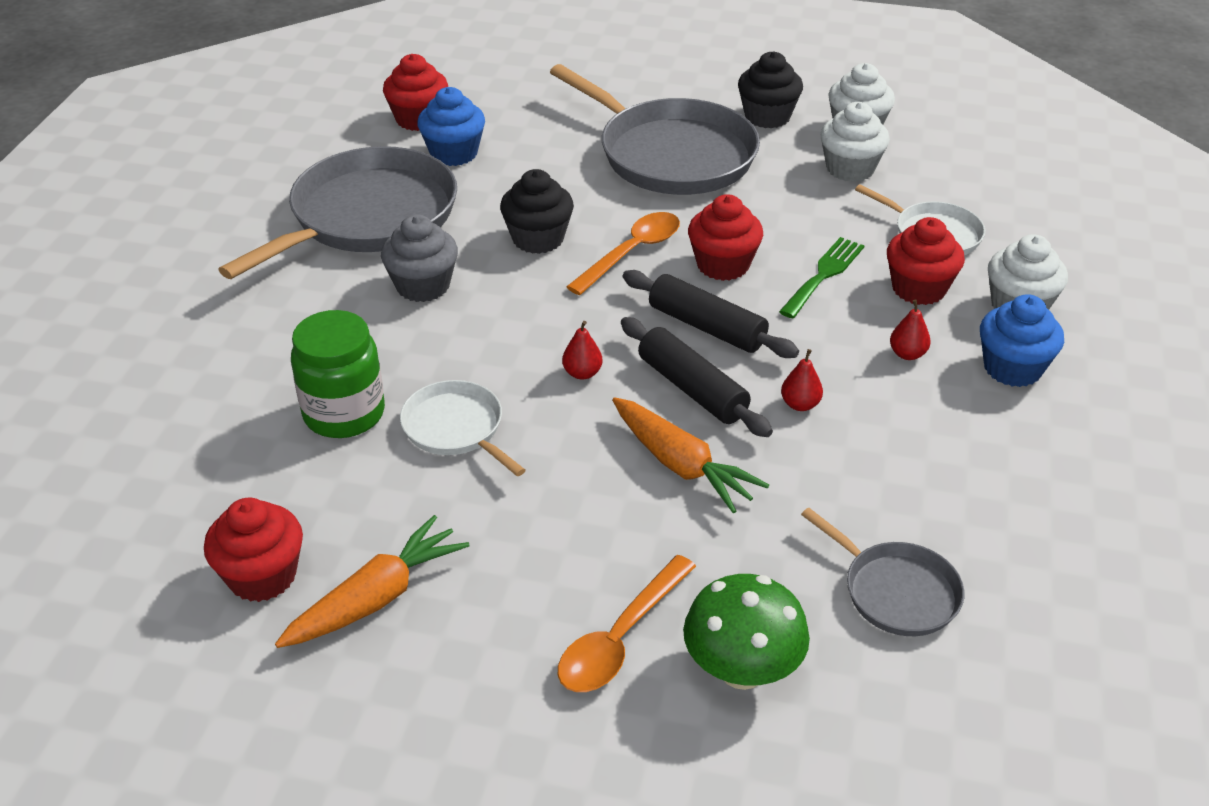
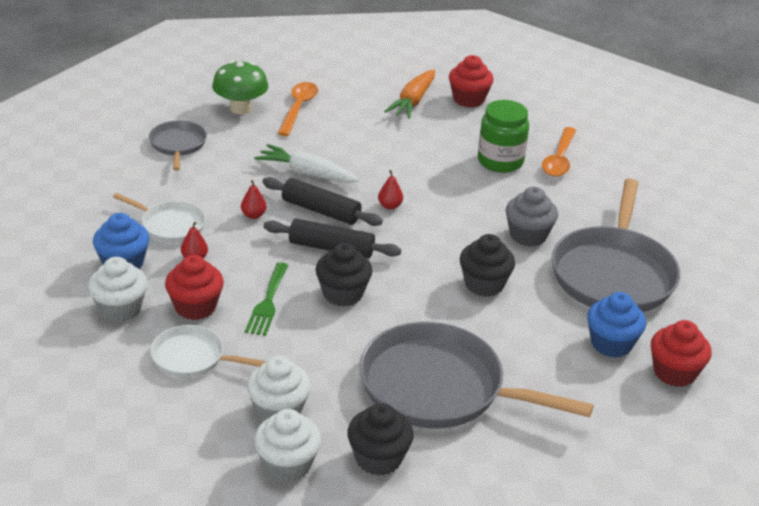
camera: 155 degrees right, 5 degrees down
(456, 428) = (436, 166): white pan -> white pan (170, 225)
(632, 253) = (412, 289): orange spoon -> orange spoon (559, 159)
(681, 465) = (306, 173): orange carrot -> white carrot
(723, 265) = (343, 294): red cupcake -> black cupcake
(896, 592) = (178, 145): grey pan -> grey pan turned 60 degrees clockwise

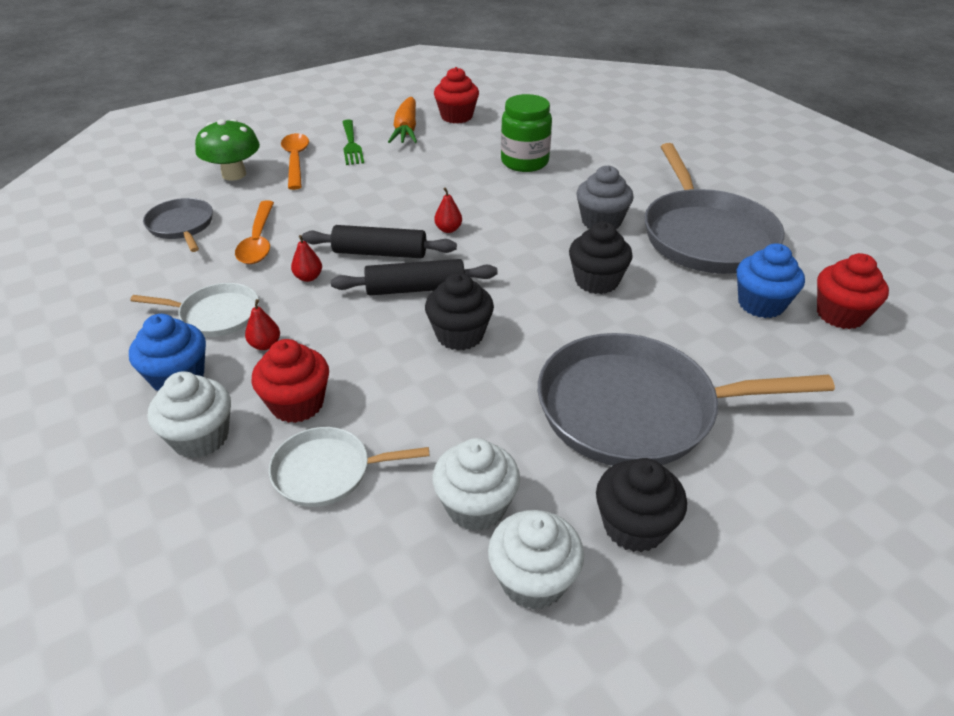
camera: 20 degrees left, 5 degrees up
(267, 302) = (381, 371): green fork -> green fork (351, 145)
(306, 173) = (341, 220): white carrot -> none
(559, 159) = (575, 147): orange spoon -> orange spoon (258, 241)

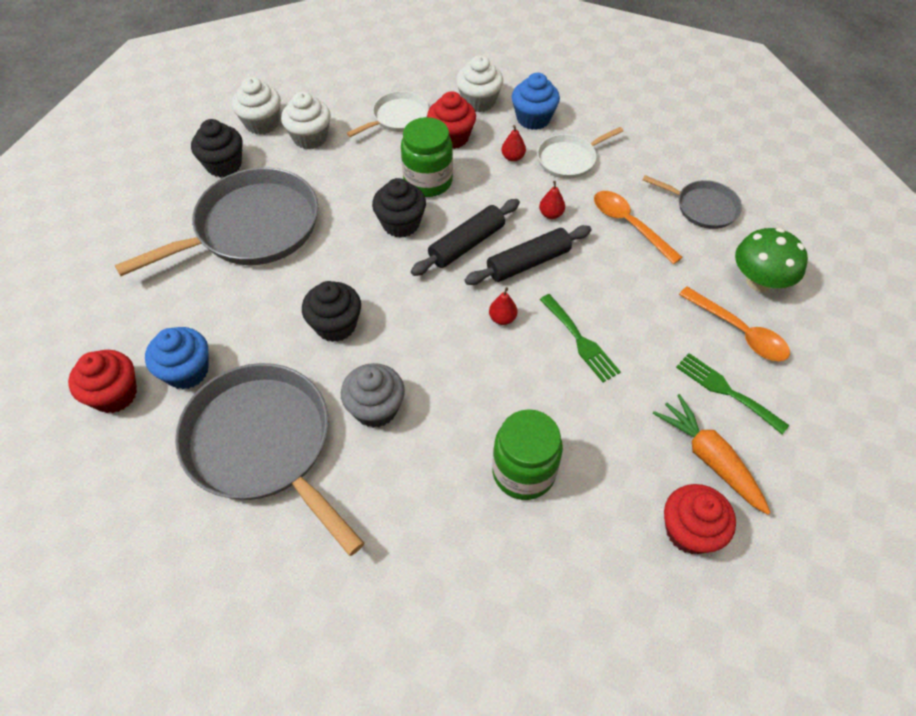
camera: 145 degrees right, 15 degrees up
(385, 364) = (428, 181): none -> green jar
(407, 196) = (580, 341): none -> green fork

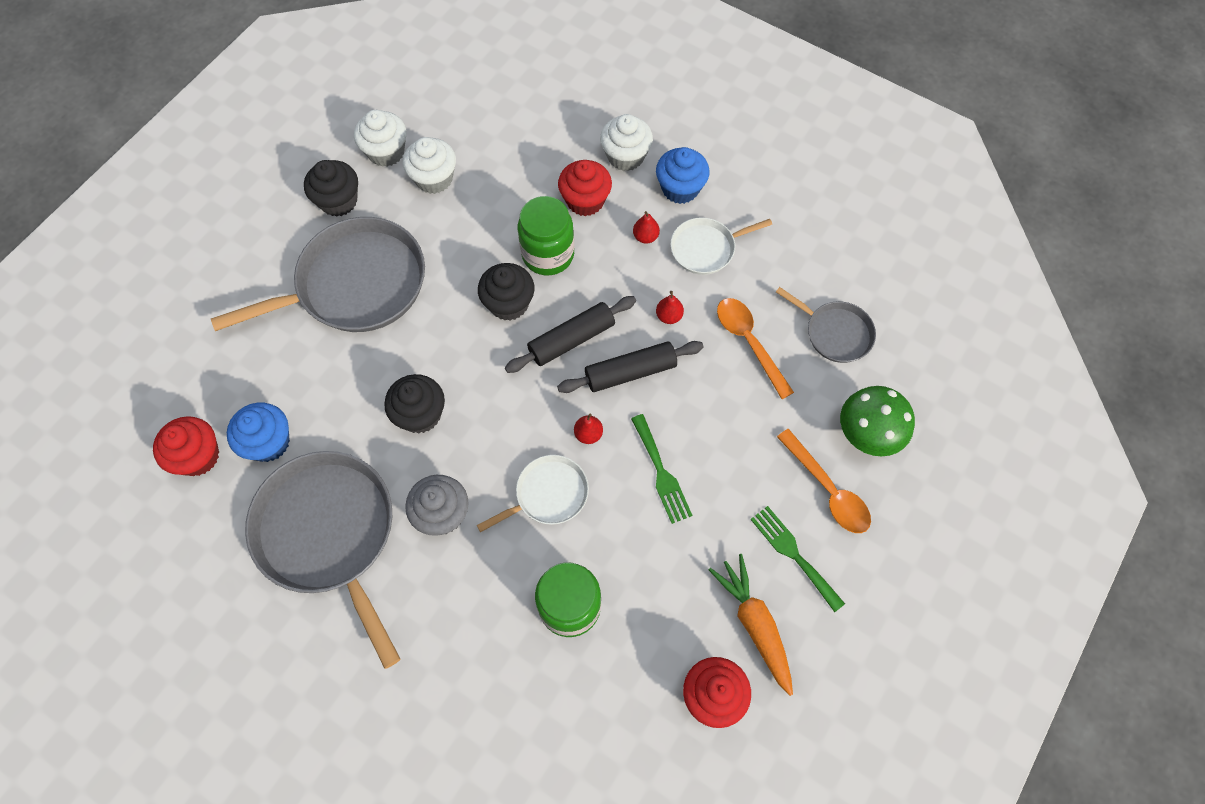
camera: 10 degrees right, 10 degrees up
(398, 117) = (533, 165): white pan -> white pan (548, 494)

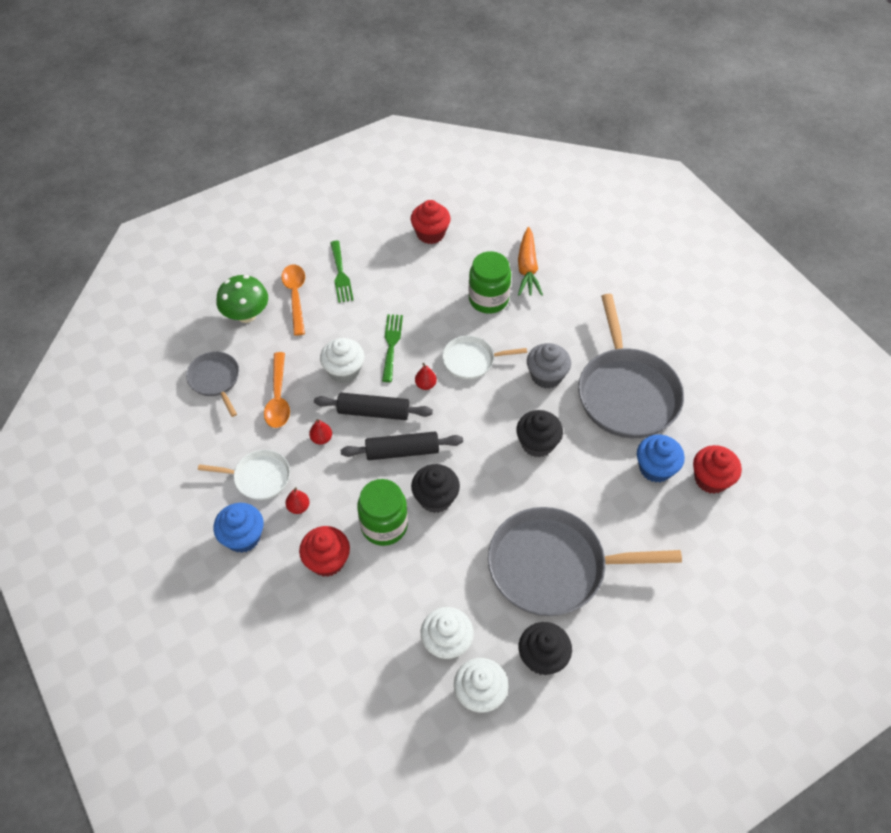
camera: 155 degrees left, 10 degrees down
(625, 156) = (267, 588): white cupcake -> white cupcake (344, 371)
(754, 624) = (386, 253): orange carrot -> orange carrot (527, 268)

